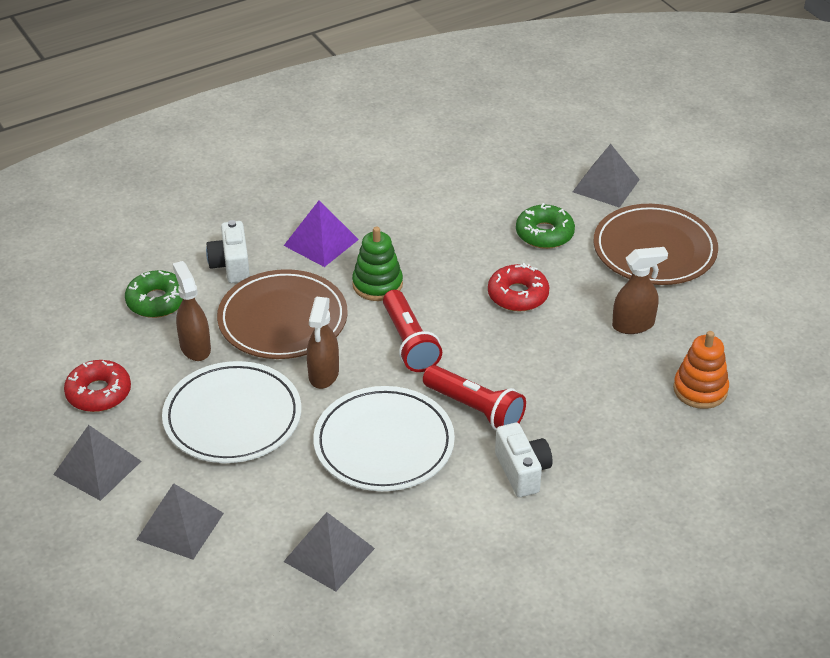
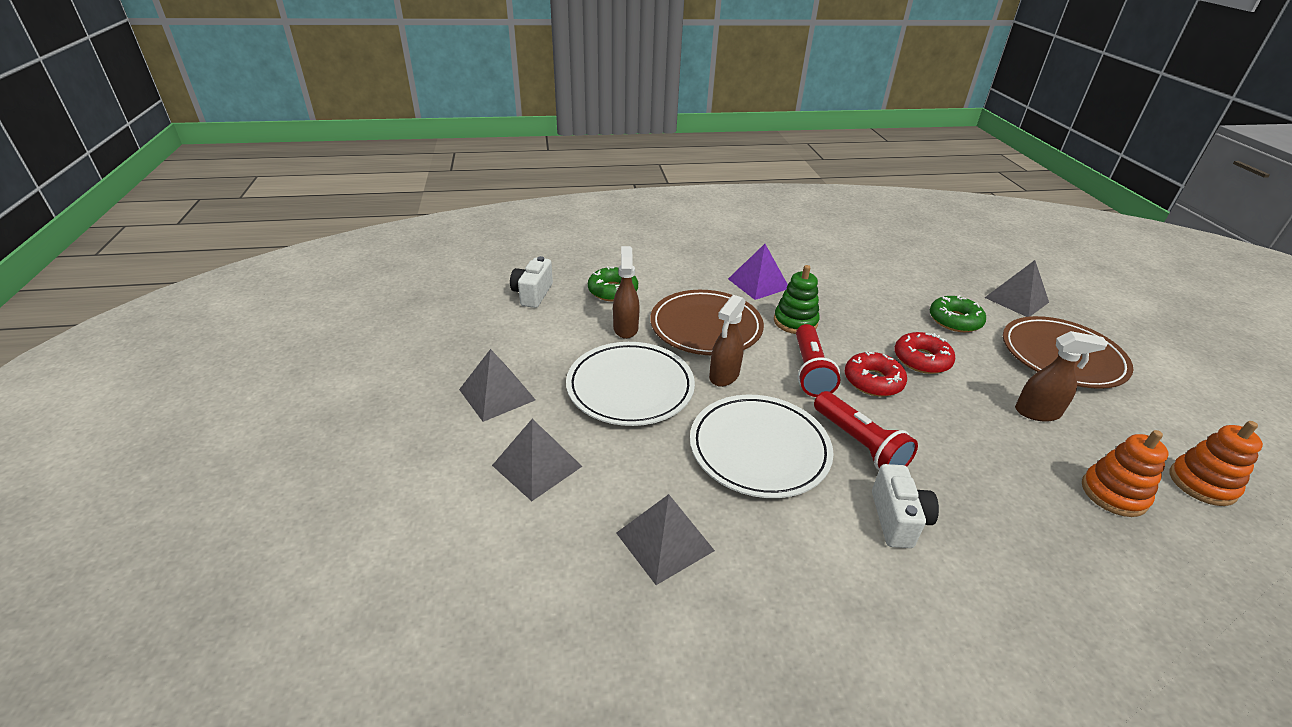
camera: 20 degrees right, 5 degrees down
(99, 393) = (532, 340): red donut -> red donut (873, 381)
(231, 265) = (681, 282): white camera -> white camera (532, 294)
(773, 356) = (1202, 484): none -> orange stacking toy

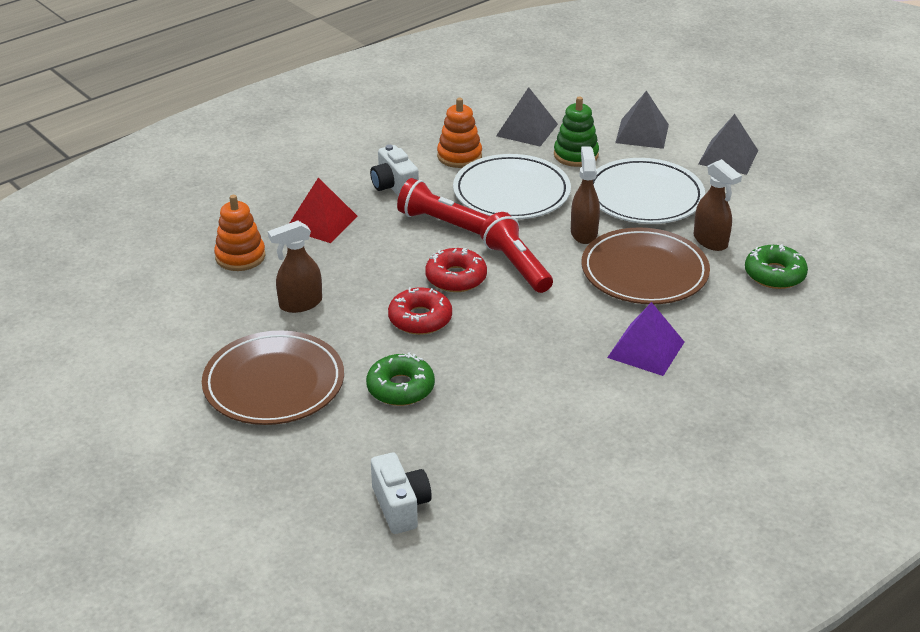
camera: 150 degrees right, 0 degrees up
(532, 294) = (837, 239): white camera -> white camera (400, 506)
(795, 322) = (567, 313): green stacking toy -> green stacking toy (576, 155)
(1006, 502) = (321, 222): none -> red pyramid
(1016, 299) = (331, 460): grey pyramid -> none
(1202, 484) = (165, 290): orange stacking toy -> orange stacking toy (459, 156)

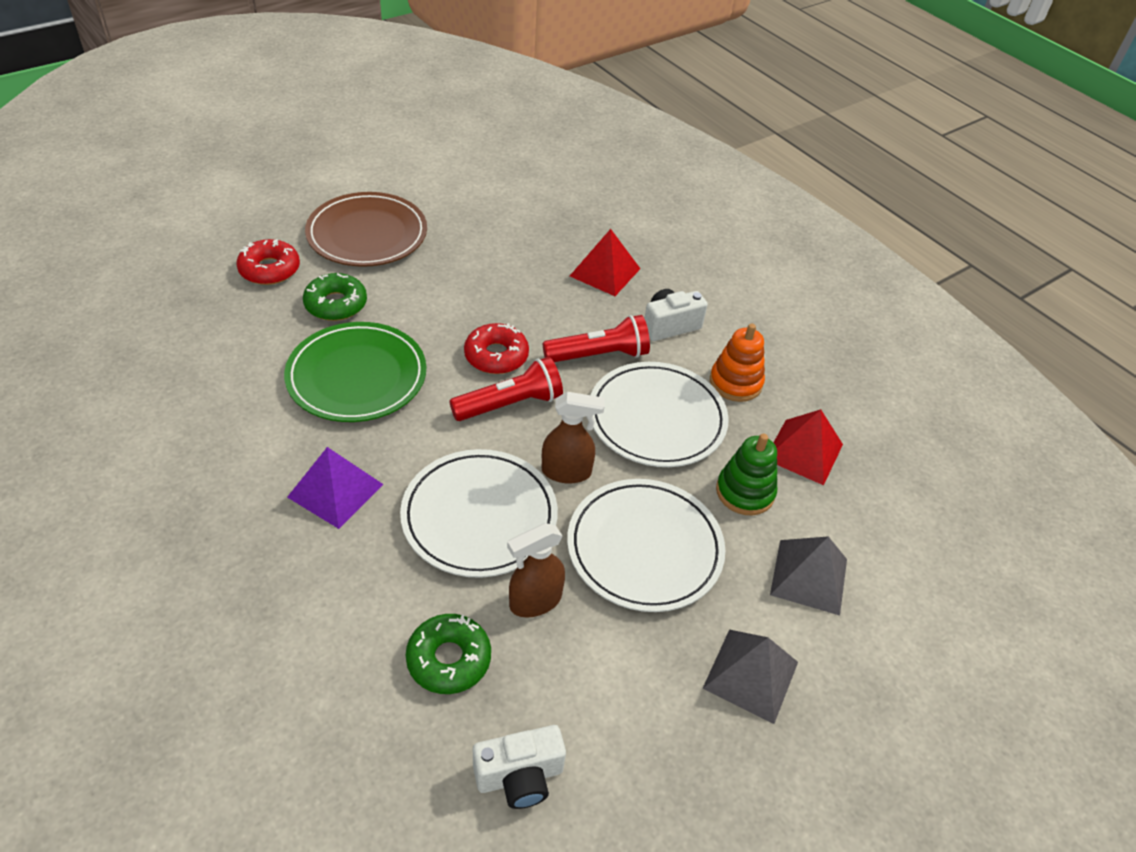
camera: 90 degrees right, 10 degrees up
(240, 257) = (553, 222): orange stacking toy -> none
(300, 304) = (474, 253): brown spray bottle -> none
(400, 506) = (187, 293): white camera -> white camera (519, 777)
(420, 319) = (433, 325): red donut -> red donut (269, 269)
(442, 222) = (599, 355): red flashlight -> red flashlight turned 45 degrees clockwise
(504, 357) = (357, 376): none -> green plate
(527, 130) = (804, 451): grey pyramid -> red pyramid
(644, 272) = (479, 516): brown plate -> white plate

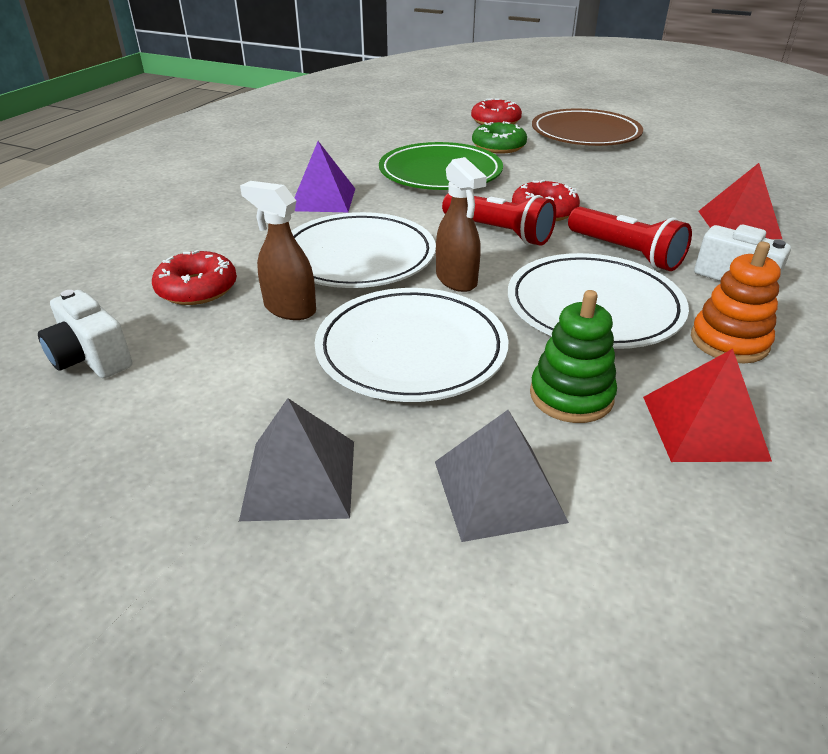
camera: 65 degrees right, 10 degrees down
(449, 659) = (197, 288): green donut -> red donut

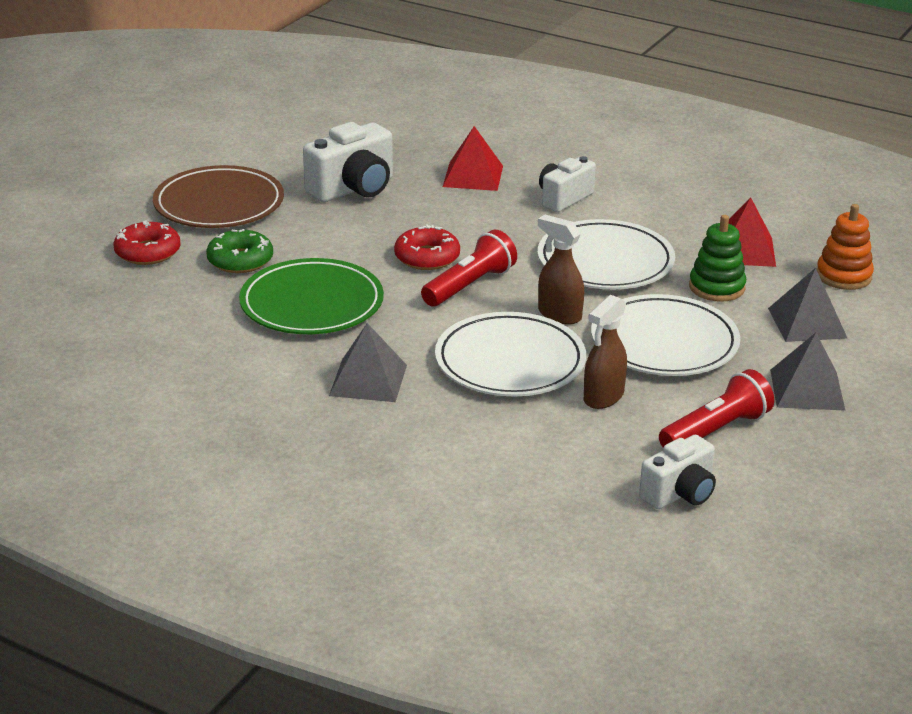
camera: 85 degrees left, 5 degrees down
(197, 288) = (564, 449): red donut -> none
(323, 199) = (368, 380): purple pyramid -> grey pyramid
(456, 280) = (559, 315): brown spray bottle -> brown spray bottle turned 120 degrees counterclockwise
(625, 253) = (518, 234): red flashlight -> red flashlight (716, 431)
(655, 175) = (353, 189): none -> white camera
(729, 341) = (652, 221): orange stacking toy -> orange stacking toy (843, 276)

